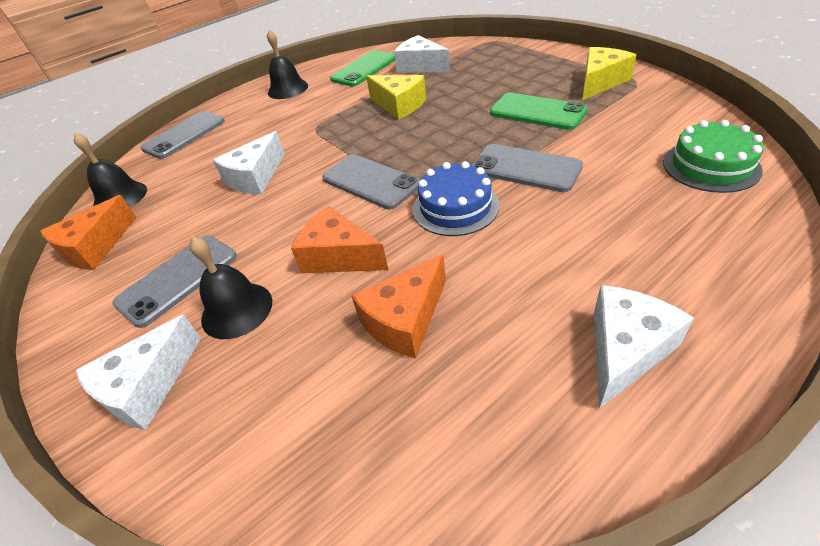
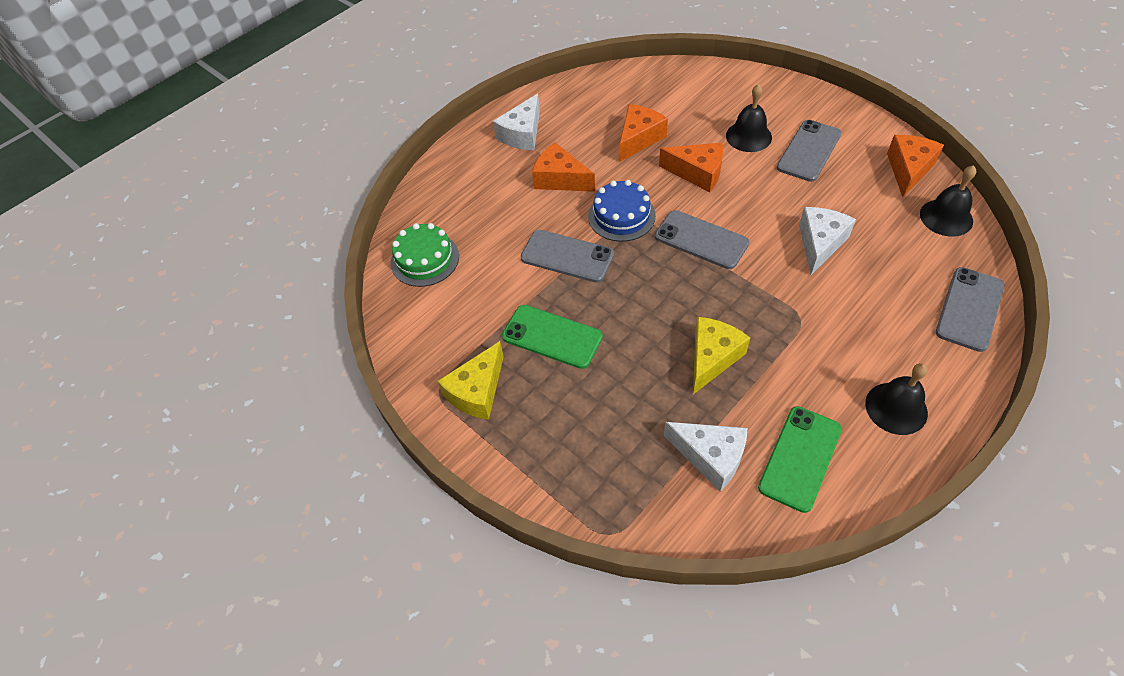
camera: 170 degrees right, 10 degrees up
(147, 387) = (771, 98): white cheese -> none
(399, 105) = (712, 358): yellow cheese -> yellow cheese turned 90 degrees clockwise
(541, 258) = (560, 179): none -> orange cheese

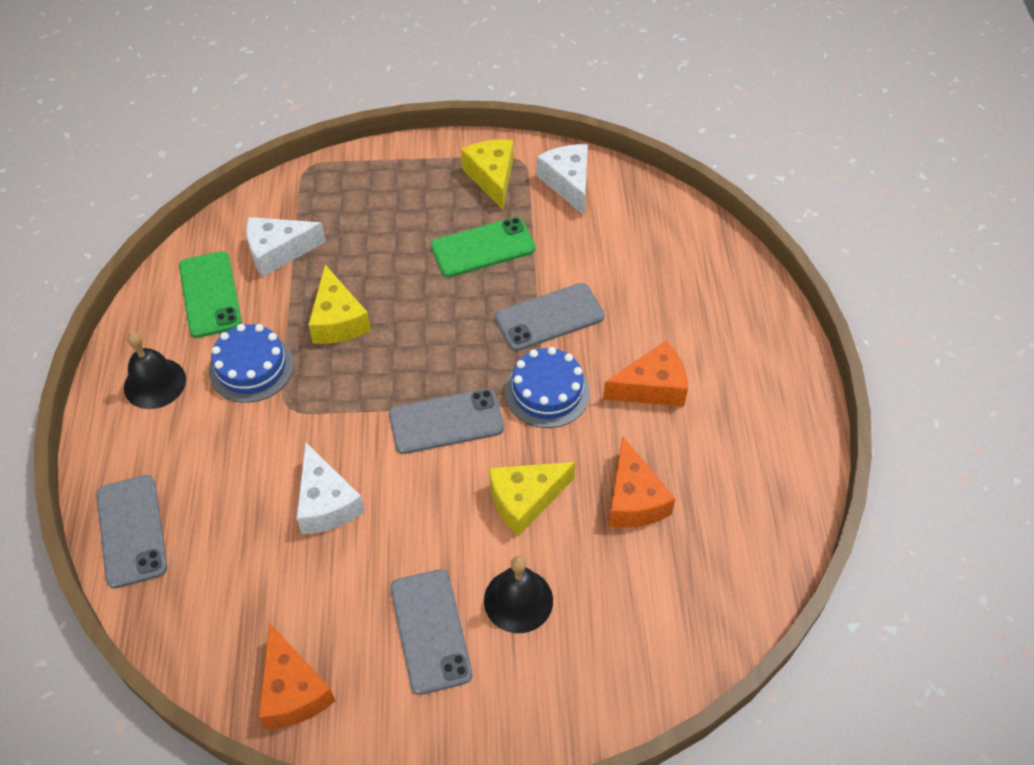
camera: 130 degrees right, 0 degrees up
(425, 259) = (663, 230): green cake -> none
(522, 134) = (757, 410): white cheese -> white cheese (568, 183)
(697, 173) = (525, 500): orange cheese -> yellow cheese
(808, 367) = (251, 367): none -> blue cake
(946, 217) = (210, 642): black bell -> none

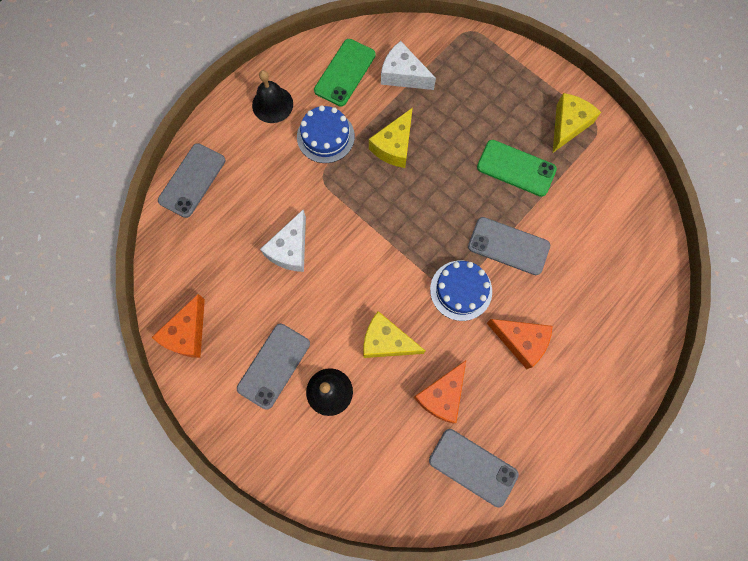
camera: 45 degrees right, 20 degrees up
(446, 421) = (391, 258): grey phone -> grey phone (473, 467)
(568, 183) = (610, 167): white cheese -> none

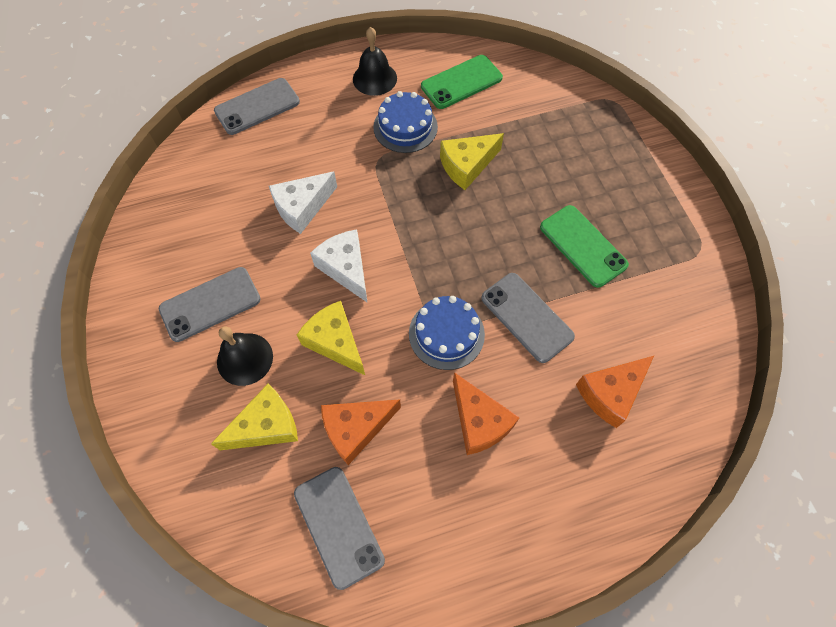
camera: 30 degrees right, 10 degrees down
(187, 334) = (155, 232): orange cheese -> orange cheese (610, 393)
(403, 75) = (518, 109): white cheese -> white cheese (346, 268)
(568, 125) = (667, 232): yellow cheese -> yellow cheese (266, 426)

